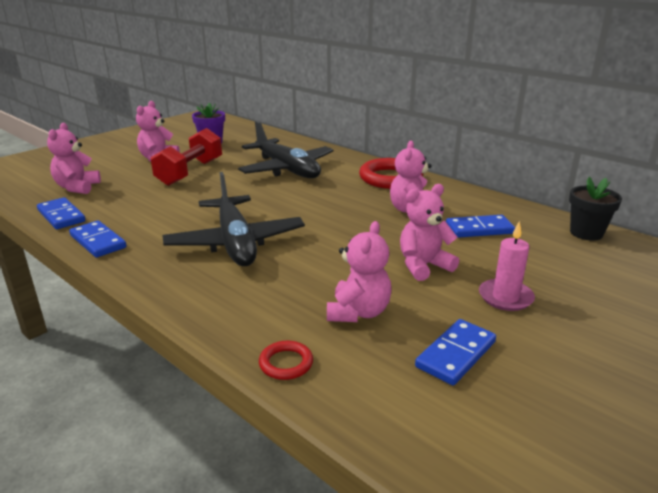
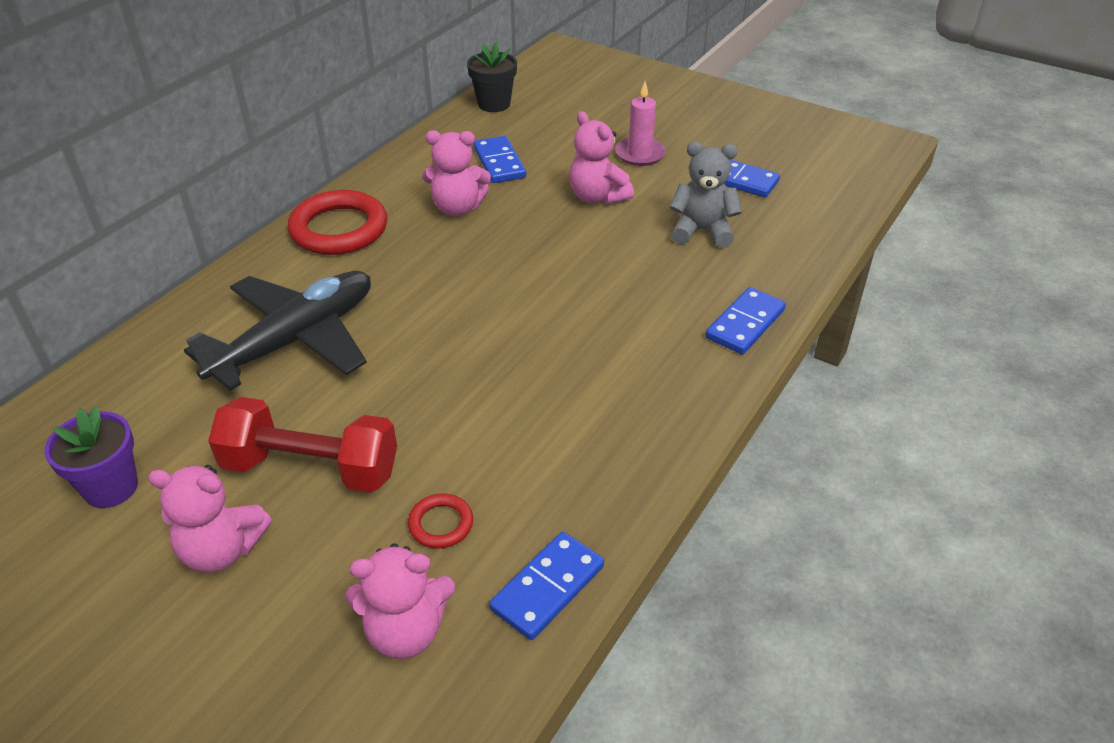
camera: 100 degrees left, 15 degrees up
(98, 242) = (627, 489): blue domino -> blue domino (745, 324)
(236, 243) = (586, 341): black plane -> none
(286, 363) = (798, 262): red ring -> red ring (441, 524)
(358, 312) = (702, 231): pink teddy bear -> grey teddy bear

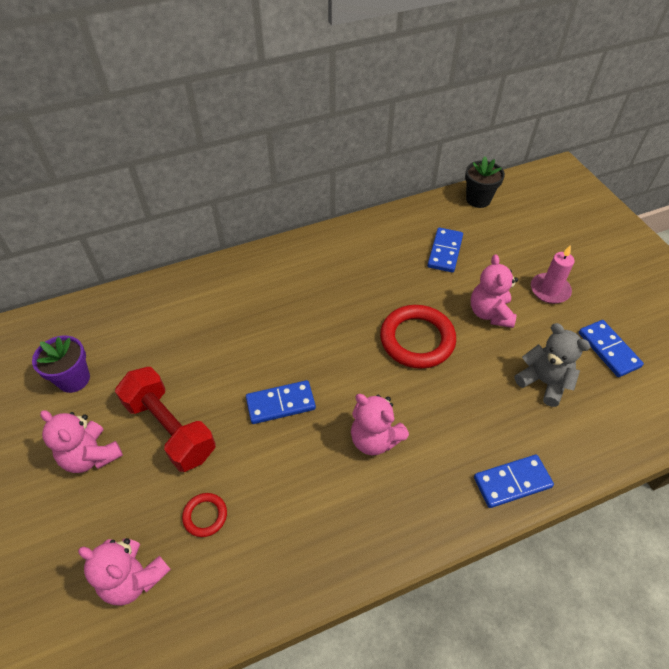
camera: 35 degrees right, 10 degrees up
(296, 339) = (228, 330): black plane -> none
(339, 229) = (309, 258): red ring -> red ring (417, 339)
(457, 208) = (390, 276): pink teddy bear -> pink teddy bear (375, 439)
(547, 587) = (226, 606): blue domino -> blue domino (280, 403)

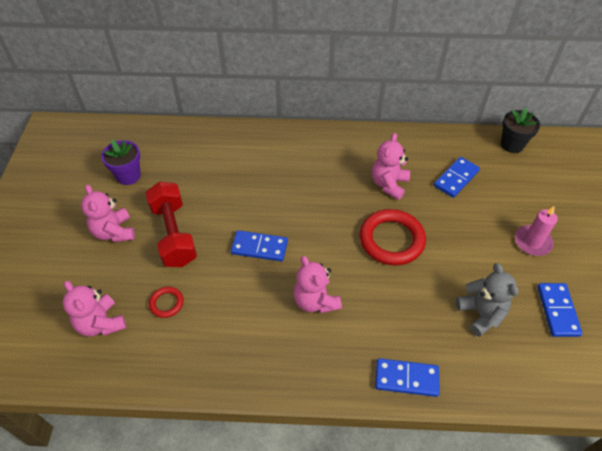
camera: 25 degrees right, 0 degrees up
(490, 313) = (466, 242): pink teddy bear -> pink teddy bear (389, 184)

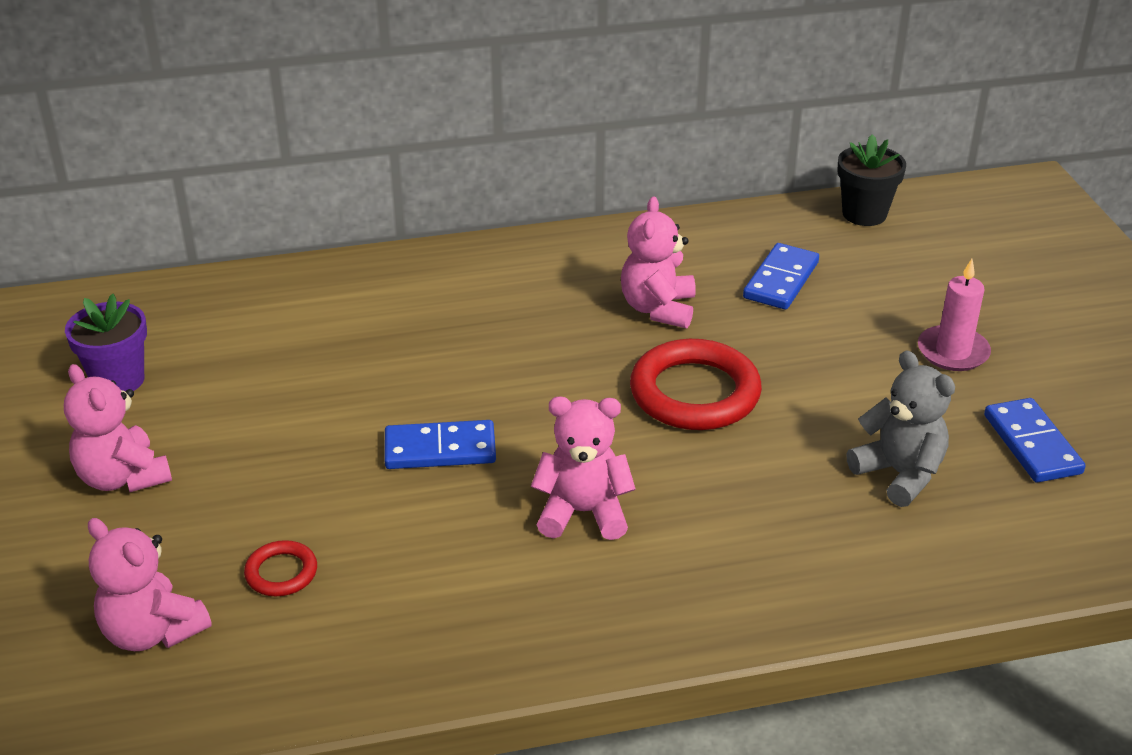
camera: 15 degrees left, 15 degrees down
(174, 234) = (254, 459): red dumbbell -> none
(315, 301) = (583, 512): pink teddy bear -> pink teddy bear turned 135 degrees clockwise
(406, 379) = (799, 597): blue domino -> none

